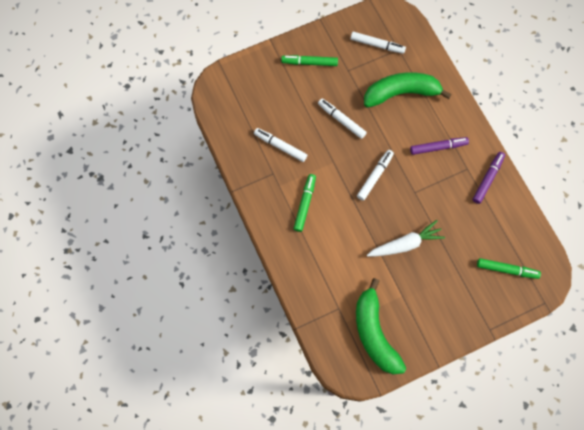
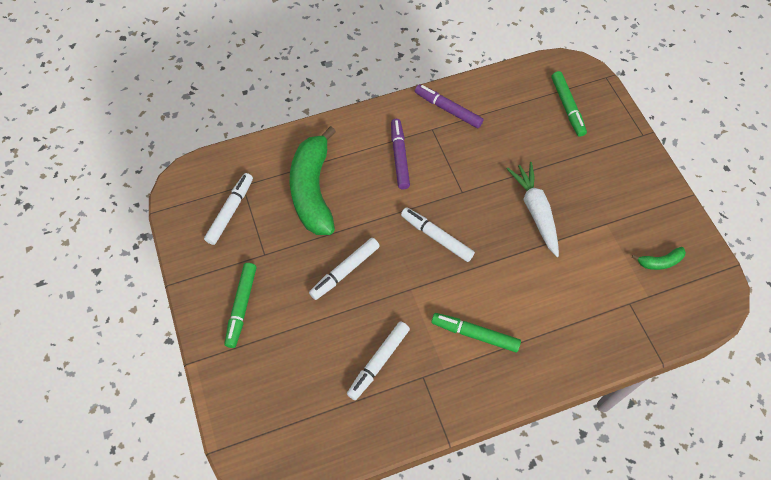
camera: 85 degrees left, 10 degrees down
(374, 333) = (660, 262): green banana -> green banana, size x0.42
(507, 270) = (567, 107): green marker -> green marker turned 150 degrees clockwise

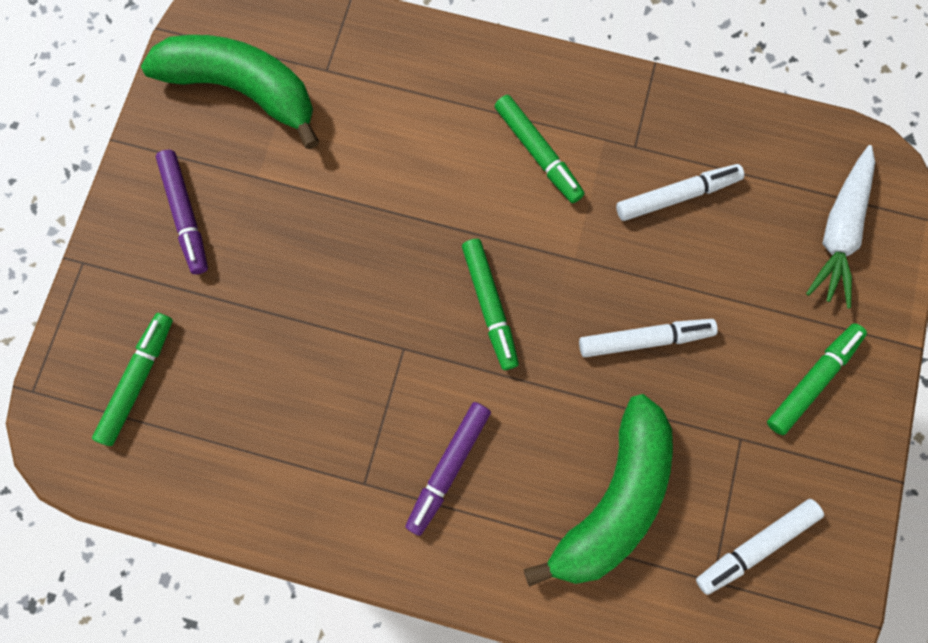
camera: 145 degrees left, 15 degrees up
(436, 237) = (489, 306): white marker -> green marker
(448, 109) = (313, 502): purple marker -> purple marker (186, 215)
(535, 211) = (331, 253): white carrot -> white carrot (838, 231)
(660, 262) = (242, 89): green banana -> green banana, size x2.40

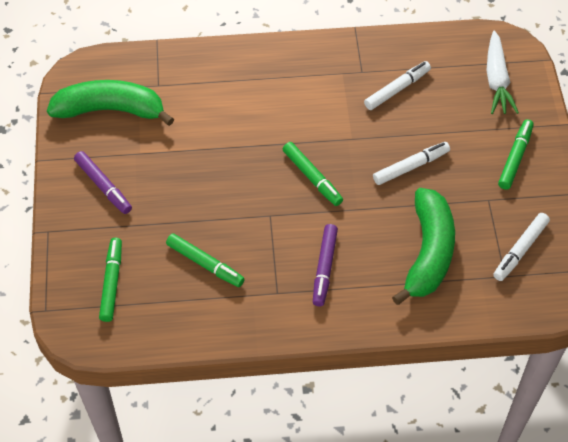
camera: 20 degrees left, 20 degrees down
(538, 153) = (306, 91): green marker -> green marker (205, 264)

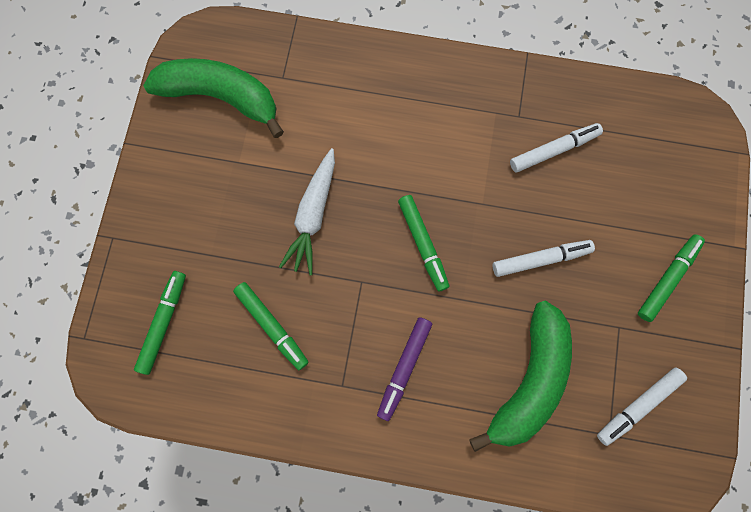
camera: 15 degrees right, 20 degrees up
(103, 186) = (187, 195): purple marker -> none
(497, 80) = (675, 167): white carrot -> white carrot (313, 215)

